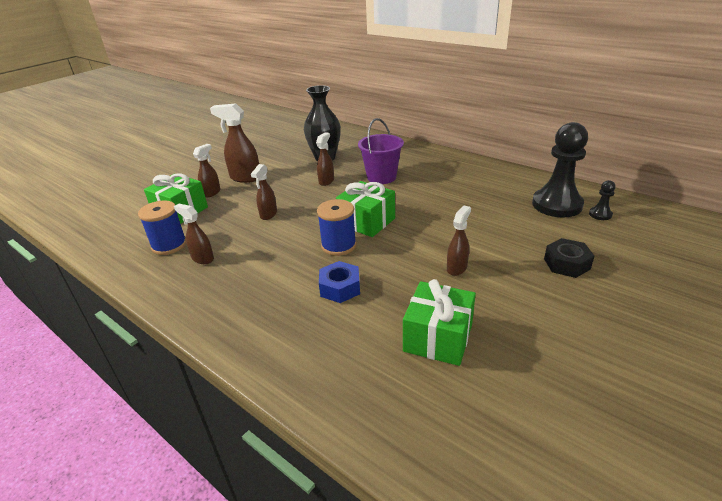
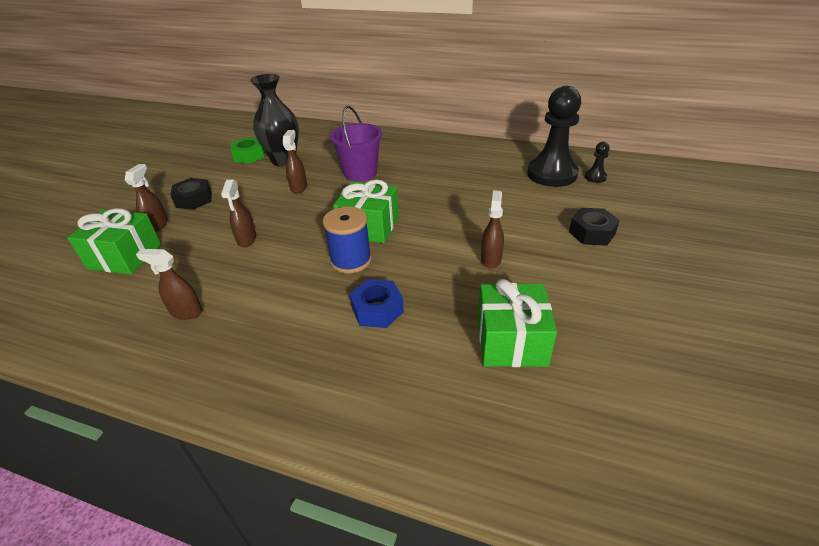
camera: 20 degrees left, 5 degrees up
(169, 245) = (130, 304): blue spool -> none
(245, 178) = (194, 199): brown spray bottle -> black nut
(300, 150) = (249, 156): none -> green nut

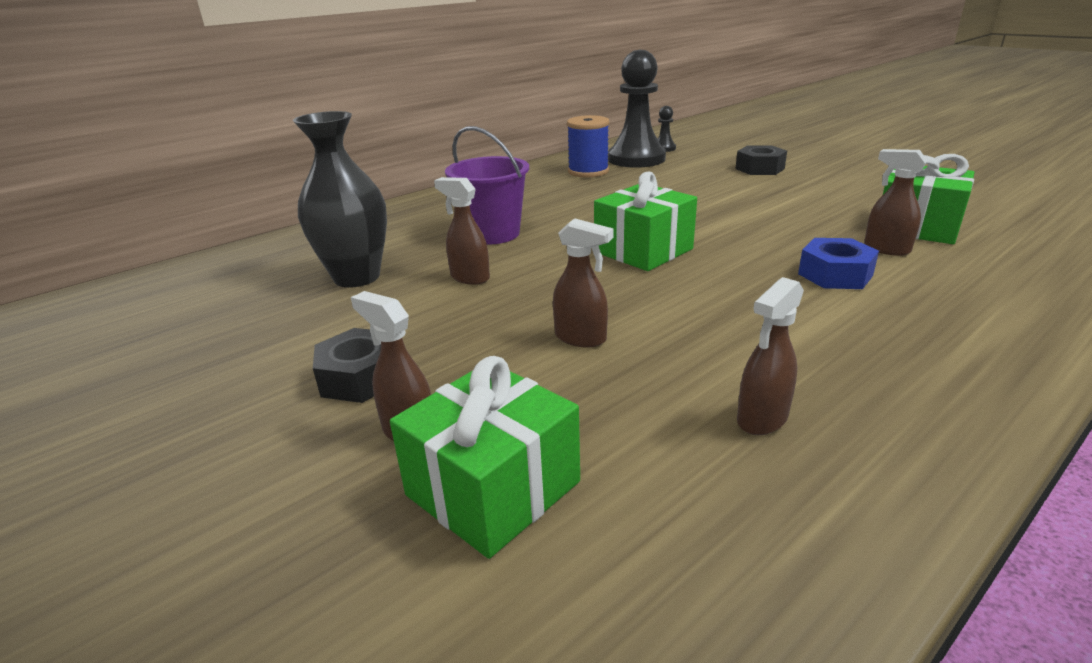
camera: 60 degrees left, 10 degrees down
(249, 156) = (278, 303): green nut -> none
(351, 260) = (715, 272): blue spool -> blue spool (588, 171)
(491, 259) = (772, 209): brown spray bottle -> brown spray bottle (886, 249)

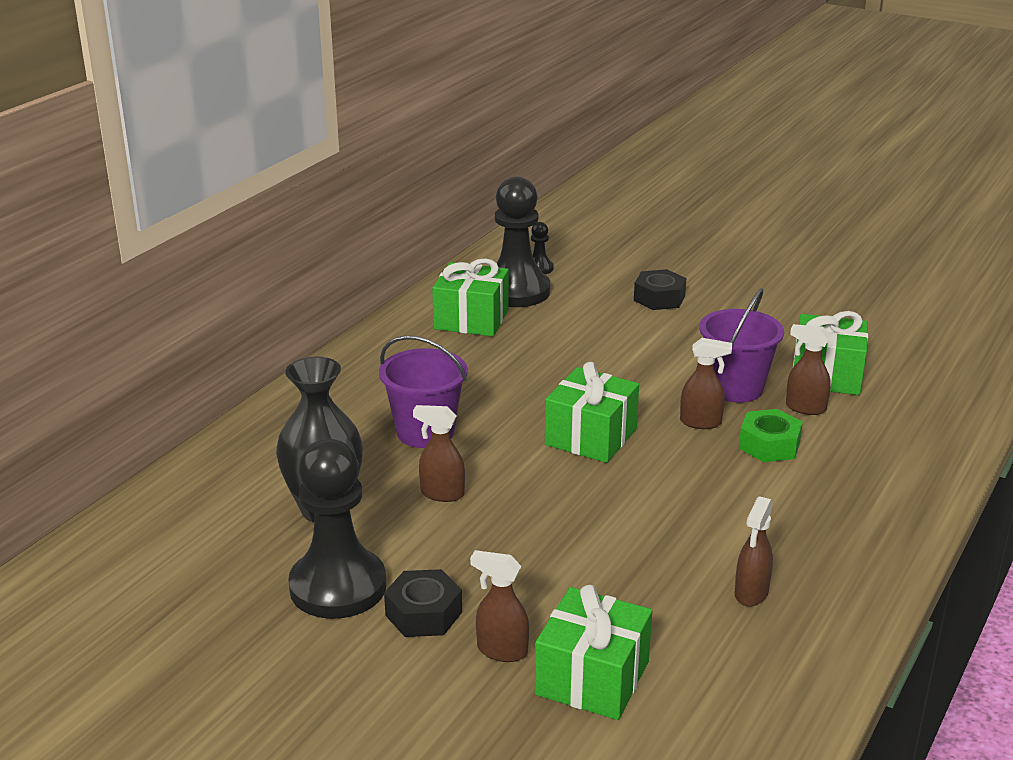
camera: 20 degrees left, 0 degrees up
(304, 339) = (338, 587): none -> black pawn
(581, 338) = (586, 546): brown spray bottle -> brown spray bottle (701, 422)
(588, 171) = (471, 319): blue spool -> green gift
(811, 229) = (735, 388): none -> purple bucket
(835, 274) = (769, 445): blue nut -> green nut

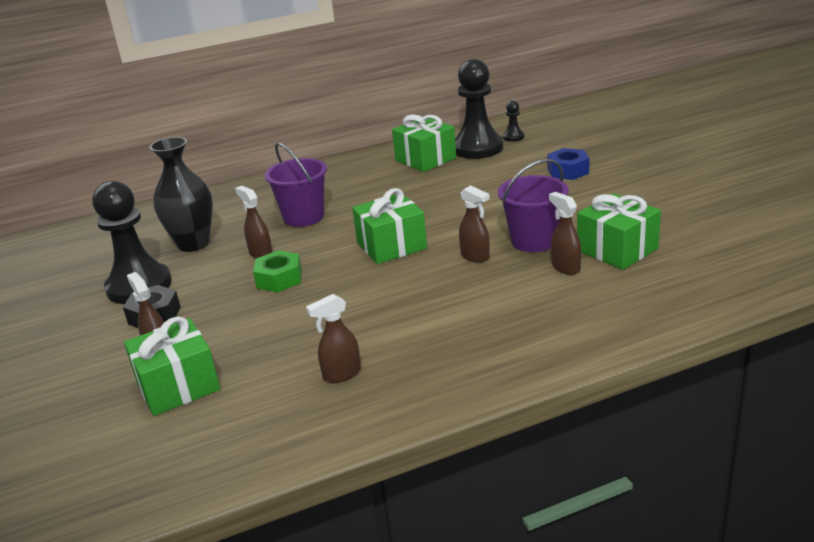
camera: 40 degrees right, 0 degrees up
(659, 298) = (568, 171): black nut -> blue nut
(769, 445) = (500, 284): green nut -> green nut (279, 279)

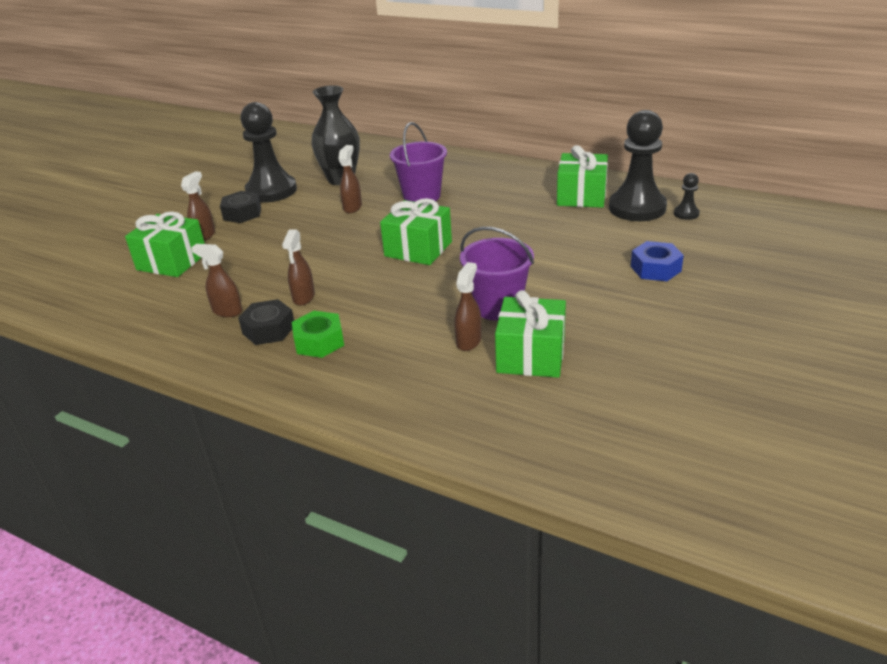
camera: 50 degrees right, 5 degrees up
(279, 279) = (326, 230): green nut -> green nut (319, 342)
(412, 358) = (268, 329): none -> black nut
(475, 256) = (440, 291): brown spray bottle -> brown spray bottle (303, 298)

